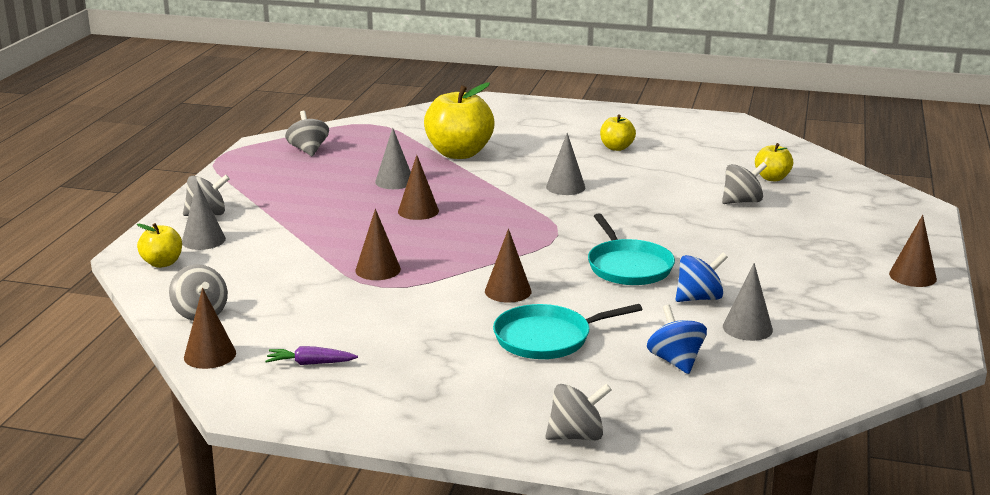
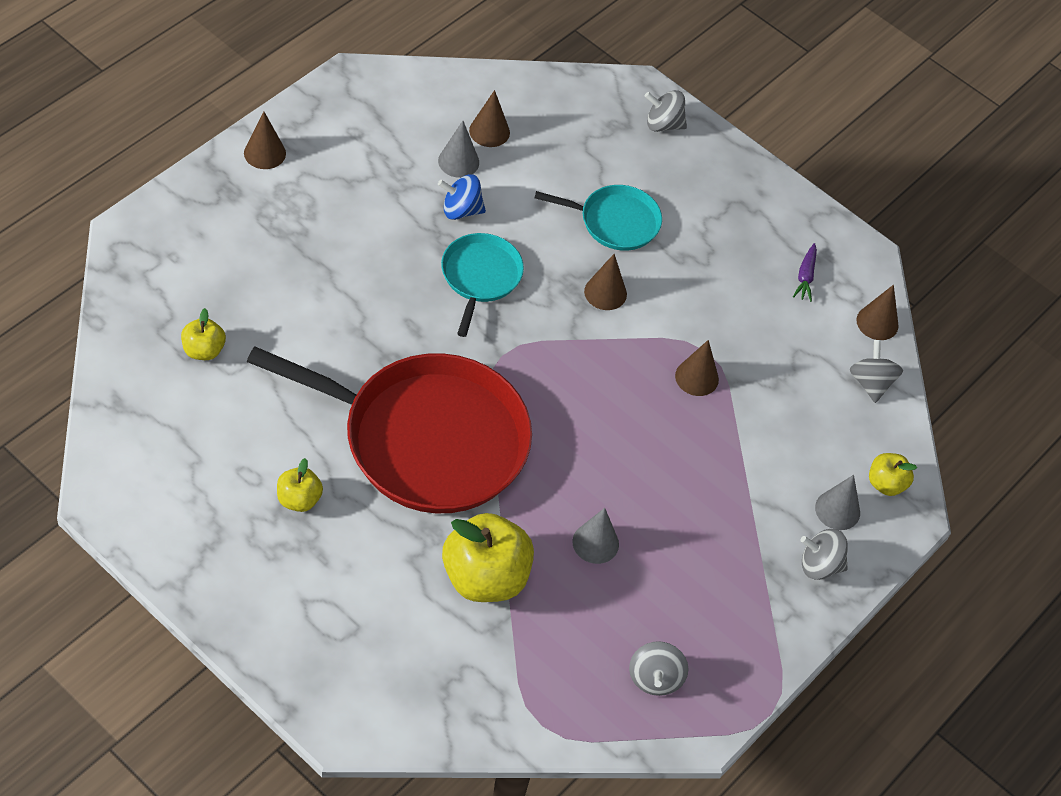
camera: 160 degrees left, 30 degrees up
(310, 363) = (805, 277): purple carrot -> purple carrot turned 75 degrees clockwise
(418, 211) = (605, 464): brown cone -> brown cone (489, 131)
(565, 187) = (426, 439): grey cone -> red pan
(675, 361) = (542, 155): blue spinning top -> none
(742, 201) = (280, 324): grey spinning top -> none

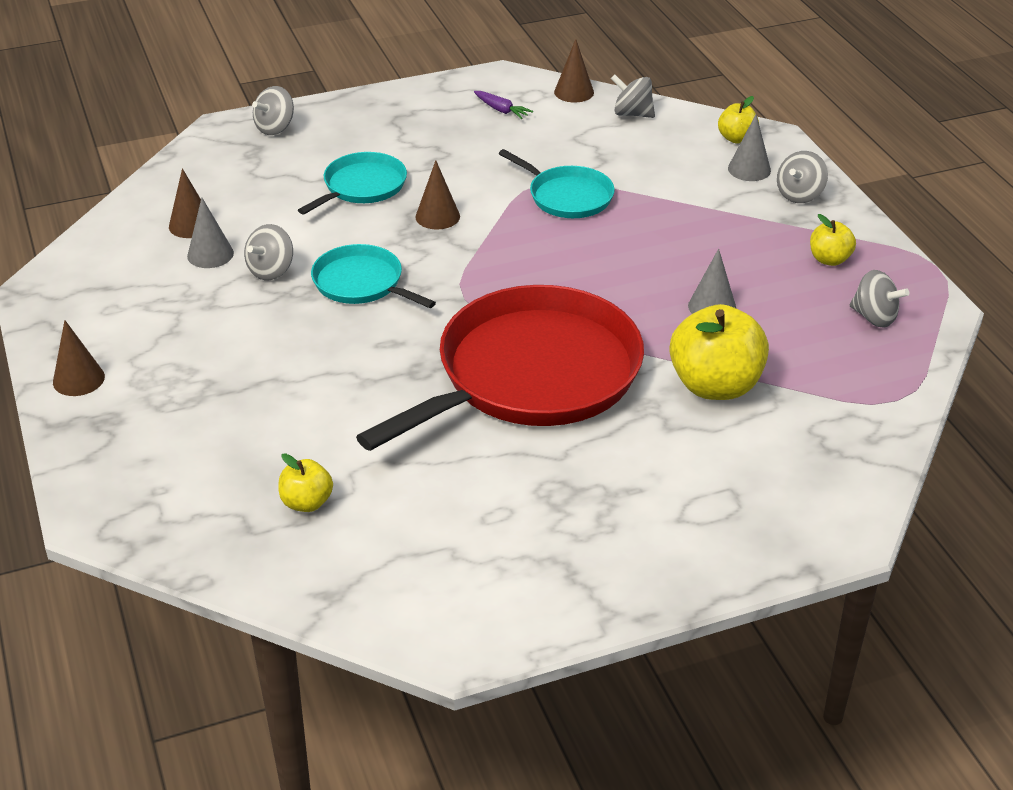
camera: 55 degrees left, 15 degrees down
(299, 499) = (550, 486): yellow apple -> yellow apple (829, 259)
(461, 210) = (271, 270): blue spinning top -> grey spinning top
(696, 377) = (567, 196): brown cone -> turquoise pan

